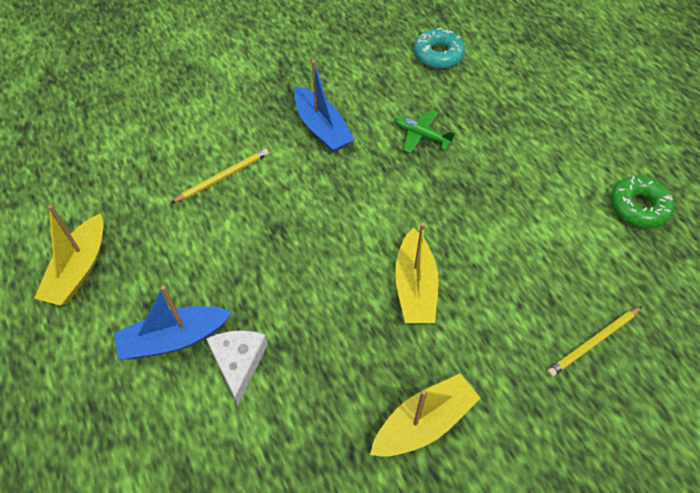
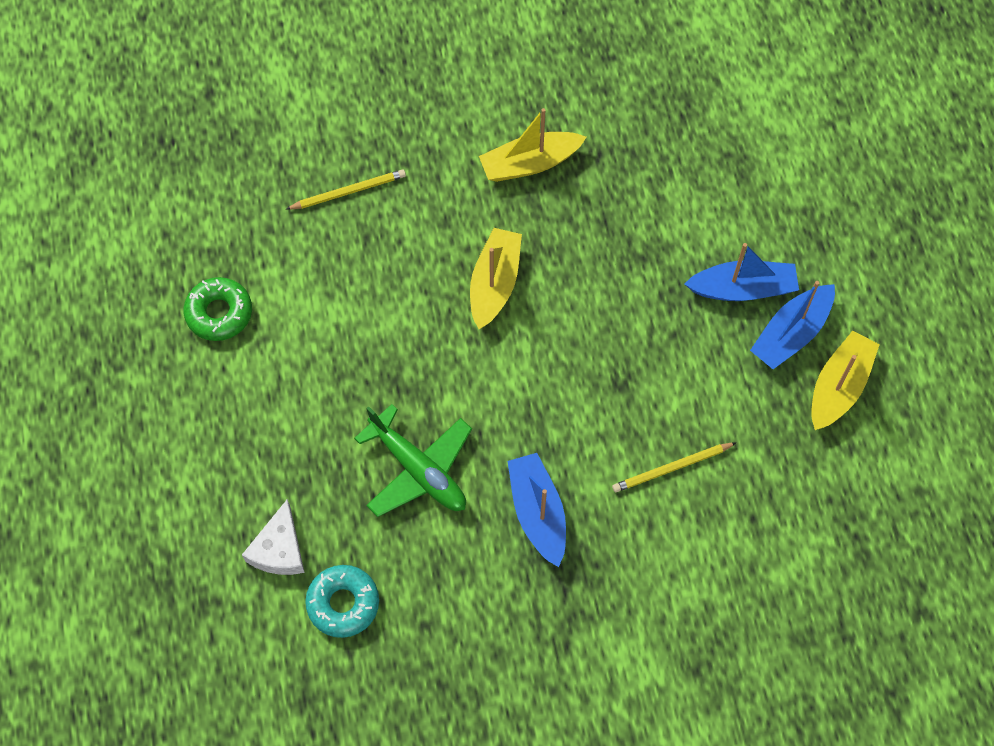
camera: 165 degrees left, 10 degrees up
(124, 307) = (791, 333): none -> blue boat
(238, 363) = (683, 251): white cheese -> white cheese (279, 549)
(421, 136) = (418, 470): green plane -> green plane, size x1.66

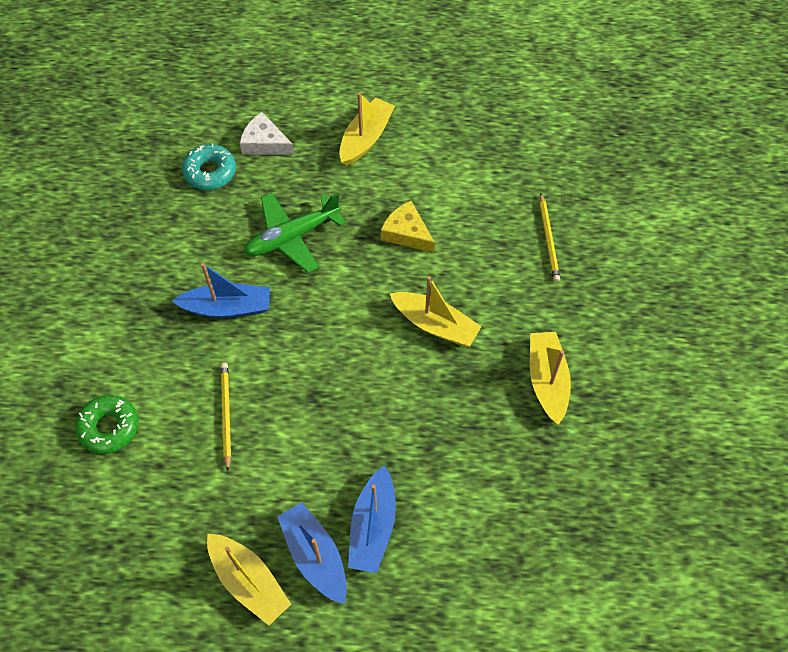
camera: 105 degrees right, 5 degrees down
(219, 313) = (461, 139): green donut -> green donut (109, 427)
(243, 425) = (366, 138): none -> yellow boat
(379, 342) = (406, 233): none -> yellow cheese

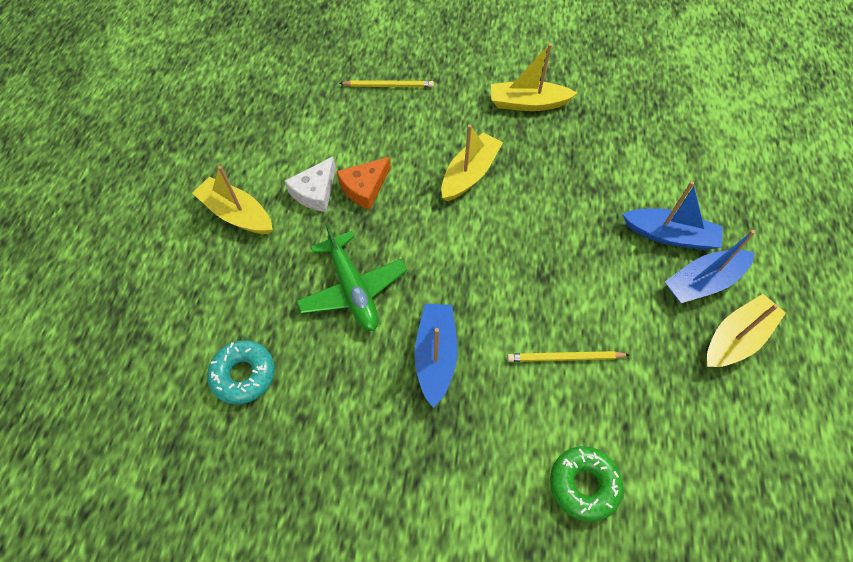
camera: 85 degrees left, 0 degrees up
(265, 143) = (216, 313): white cheese -> white cheese (315, 191)
(406, 233) = (364, 188): yellow cheese -> orange cheese

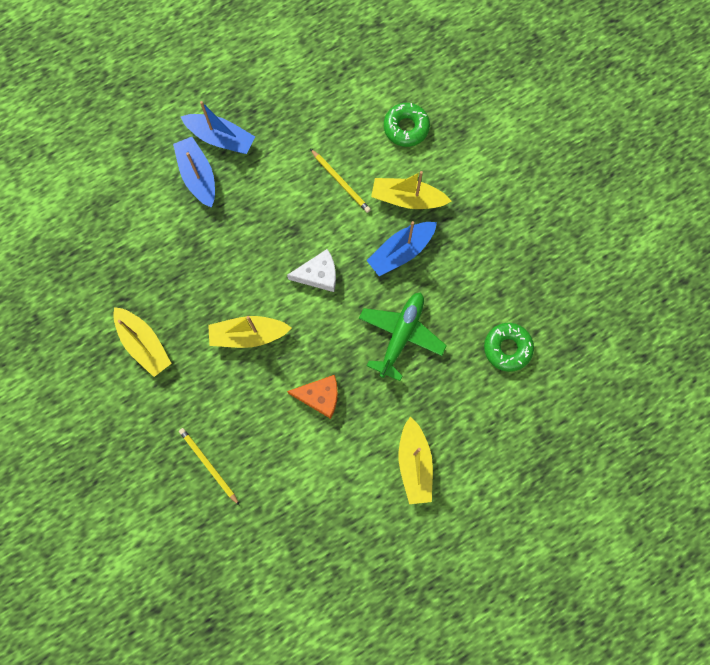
camera: 130 degrees left, 15 degrees up
(243, 375) = (507, 348): turquoise donut -> green donut
(315, 191) = (351, 427): white cheese -> white cheese (318, 274)
(736, 338) = (249, 101): yellow boat -> yellow boat (407, 199)

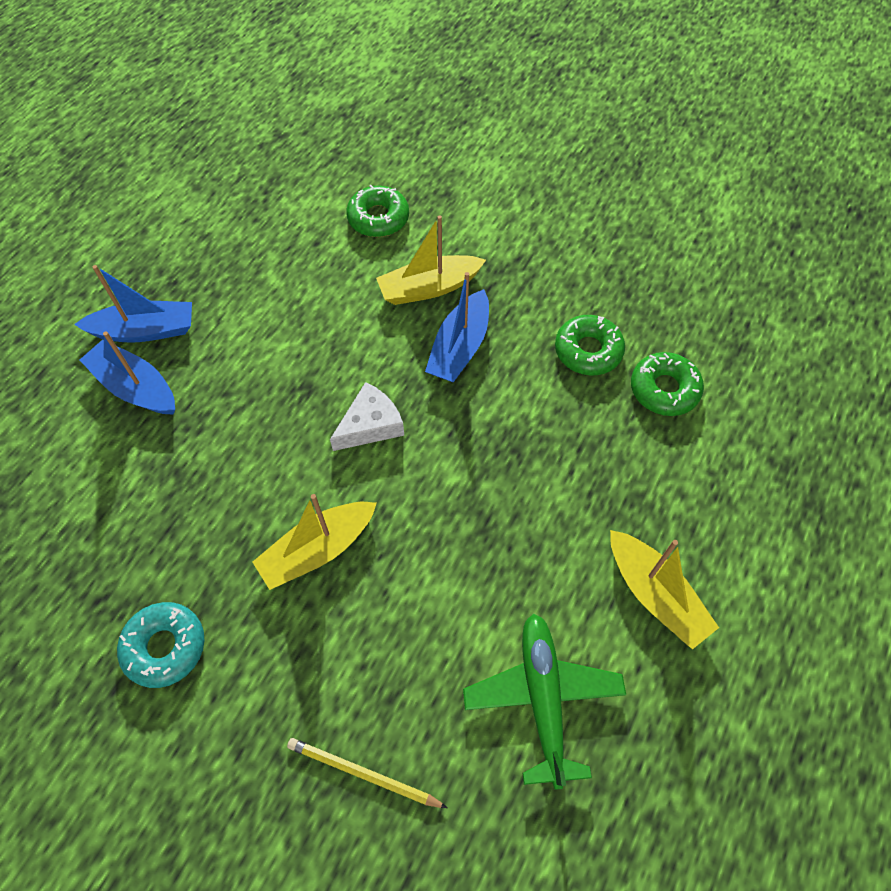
camera: 30 degrees left, 15 degrees down
(144, 344) = (165, 647): yellow boat -> turquoise donut
(319, 396) = (468, 577): orange cheese -> none
(341, 182) = (334, 308): yellow pencil -> none
(401, 335) = (525, 442): green plane -> green plane (542, 698)
(478, 297) = (588, 351): none -> green donut

